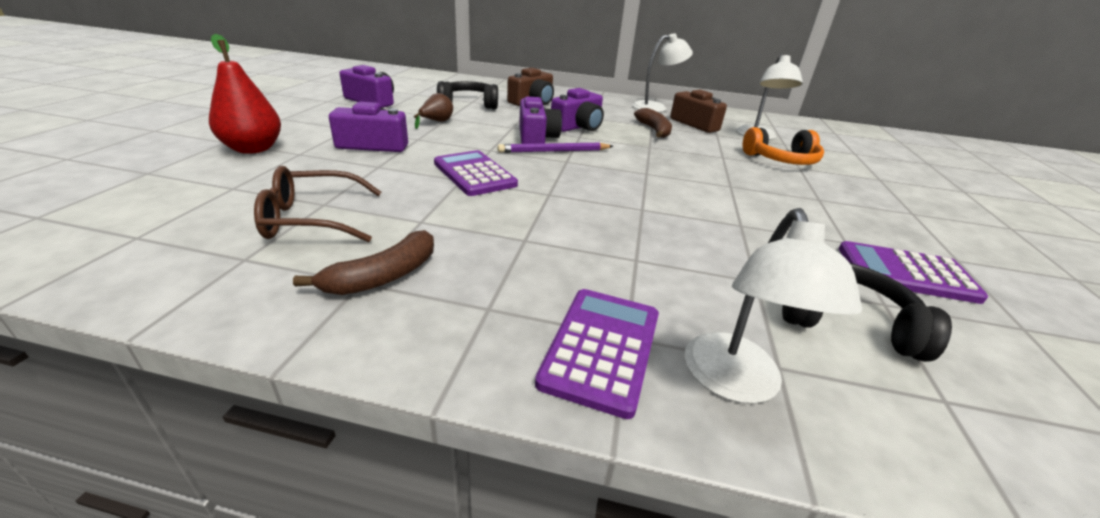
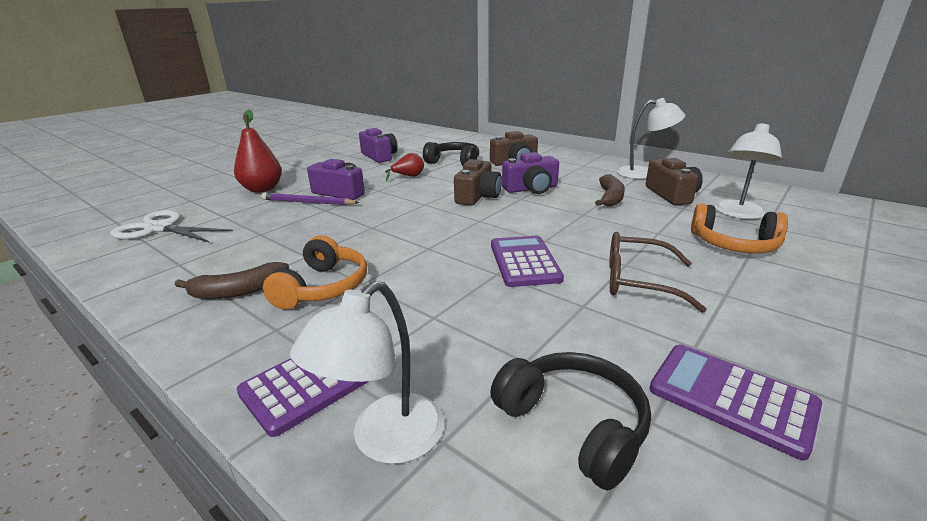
camera: 30 degrees right, 5 degrees down
(143, 216) = (160, 228): none -> white scissors
(312, 219) = (242, 244): brown glasses -> brown glasses (637, 281)
(436, 122) = (408, 177): brown pear -> red pear
(474, 174) = (387, 223): purple calculator -> purple calculator (524, 262)
(486, 252) = (323, 287): none -> orange headphones
(536, 137) = (478, 196): purple camera -> brown camera
(554, 151) = (479, 210): purple pencil -> purple pencil (308, 202)

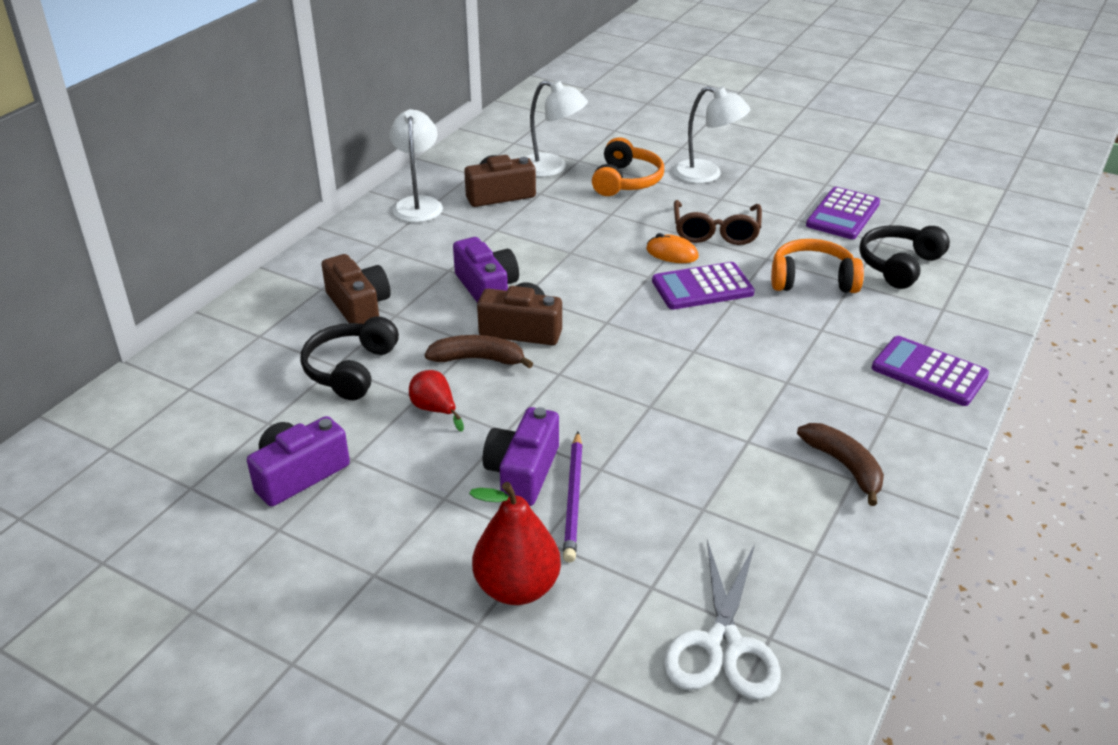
camera: 100 degrees left, 10 degrees up
(323, 287) = (807, 406): orange headphones -> orange headphones (812, 280)
(385, 441) = (957, 330): white lamp -> white lamp (707, 175)
(587, 253) = (672, 253): none -> orange mouse
(610, 198) = (514, 233): brown banana -> brown banana (478, 359)

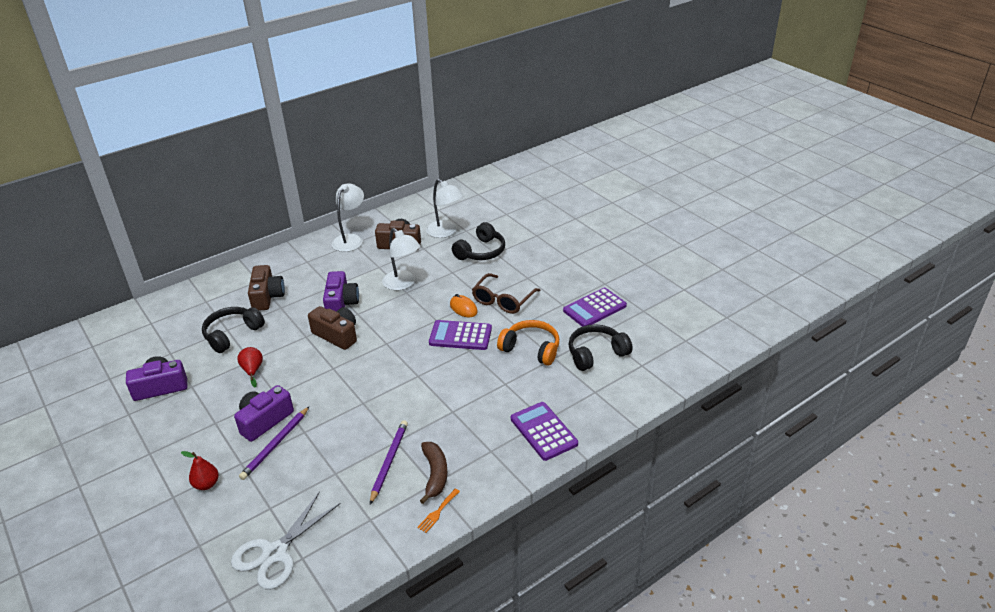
camera: 25 degrees right, 0 degrees up
(478, 359) = (299, 347): brown banana -> none
(517, 588) = (206, 484): red pear -> red pear, size x0.57
(626, 181) = (481, 252): orange headphones -> black headphones
(707, 175) = (534, 259): white lamp -> white lamp (403, 284)
(765, 470) = (389, 462): none -> purple pencil
(897, 512) = (438, 512): none -> orange fork

